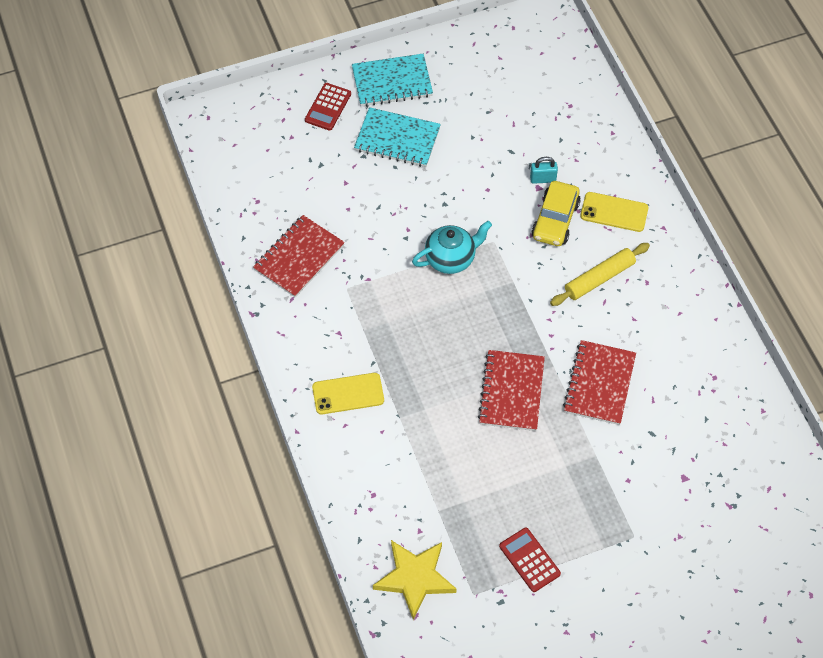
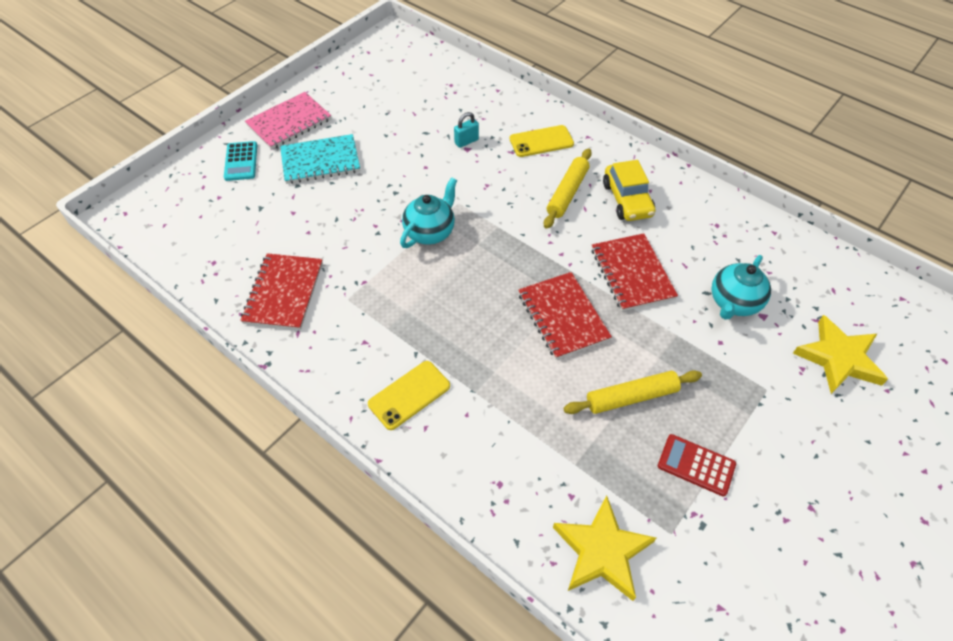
camera: 30 degrees left, 5 degrees down
(328, 107) = (241, 161): red calculator -> turquoise calculator
(392, 82) = (289, 122): turquoise notebook -> pink notebook
(519, 484) = (631, 397): none -> yellow rolling pin
(555, 220) = (498, 166): yellow car -> yellow car (627, 200)
(668, 454) = (733, 303): none -> turquoise teapot
(718, 545) = (838, 358): none -> yellow star

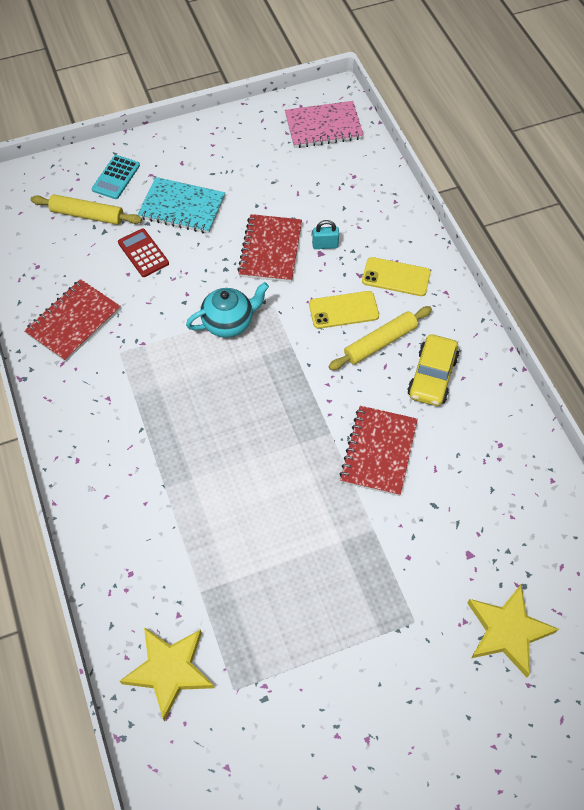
camera: 30 degrees right, 5 degrees up
(289, 122) = (180, 155): pink notebook -> pink notebook (323, 126)
(409, 395) = (112, 462): yellow phone -> yellow phone (343, 310)
(563, 316) = (285, 460): red notebook -> red notebook (270, 250)
(631, 397) = (289, 562): yellow rolling pin -> yellow rolling pin (87, 215)
(696, 465) = (298, 649): red calculator -> red calculator (143, 253)
(733, 303) = (451, 528): turquoise teapot -> none

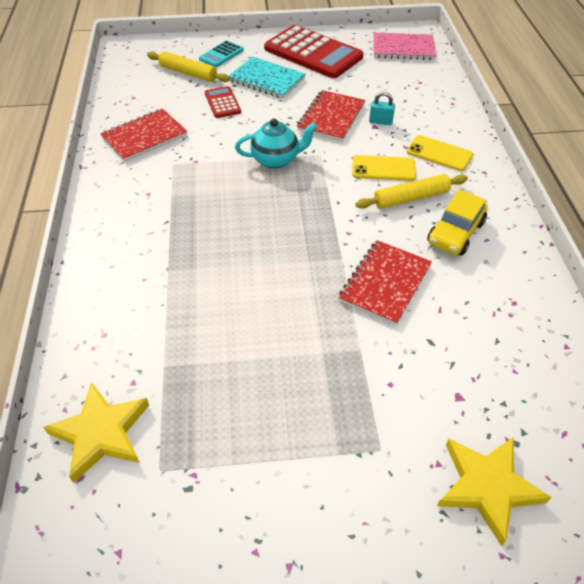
camera: 15 degrees right, 10 degrees down
(222, 154) = (313, 53): none -> red calculator

